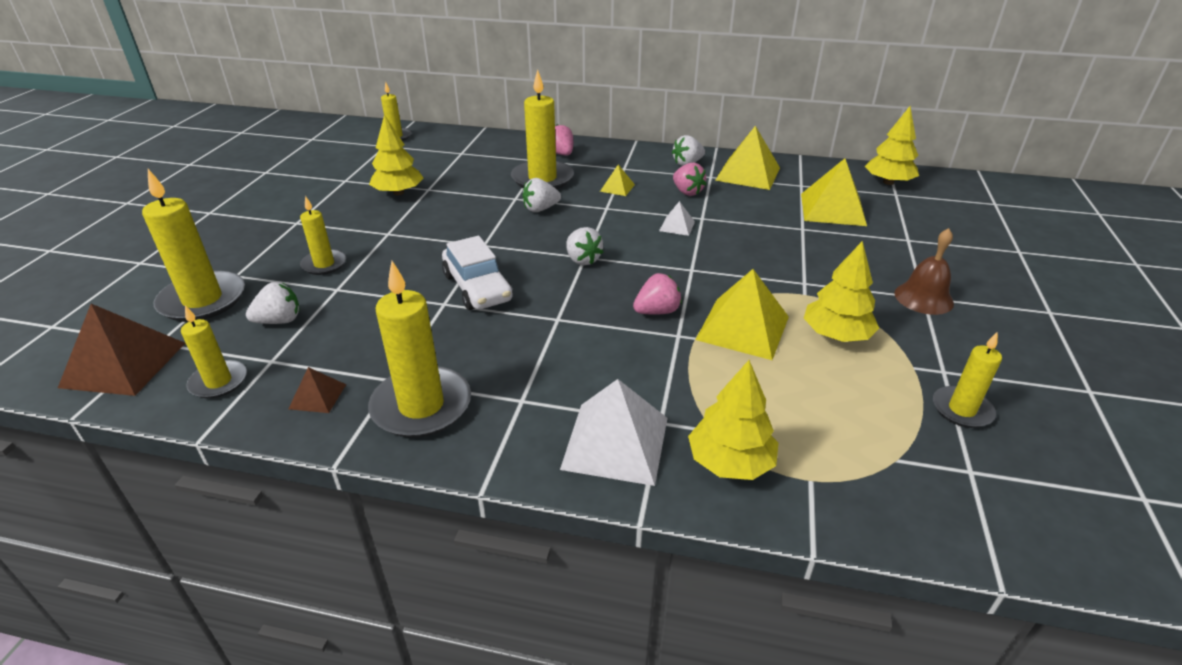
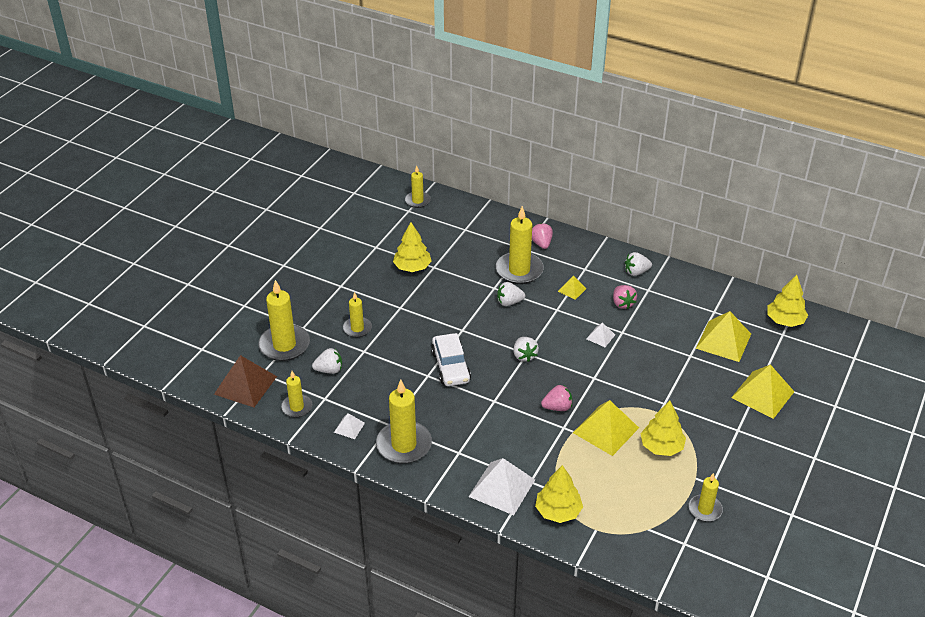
camera: 15 degrees right, 5 degrees up
(317, 396) = (349, 427): brown pyramid -> white pyramid
(748, 174) = (678, 292): yellow pyramid -> yellow pyramid (762, 394)
(923, 298) = (737, 430): brown bell -> none

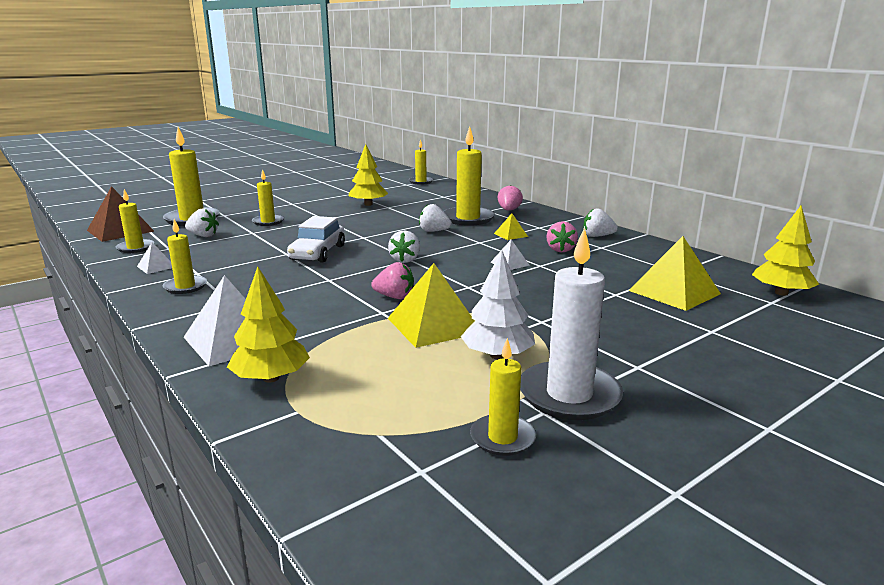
camera: 25 degrees right, 20 degrees down
(404, 445) = (185, 287): yellow candle -> yellow candle, size x0.58
(661, 446) = (497, 355): yellow tree -> white tree
(717, 467) = (569, 395): none -> white candle
(762, 394) = (705, 343): yellow pyramid -> none

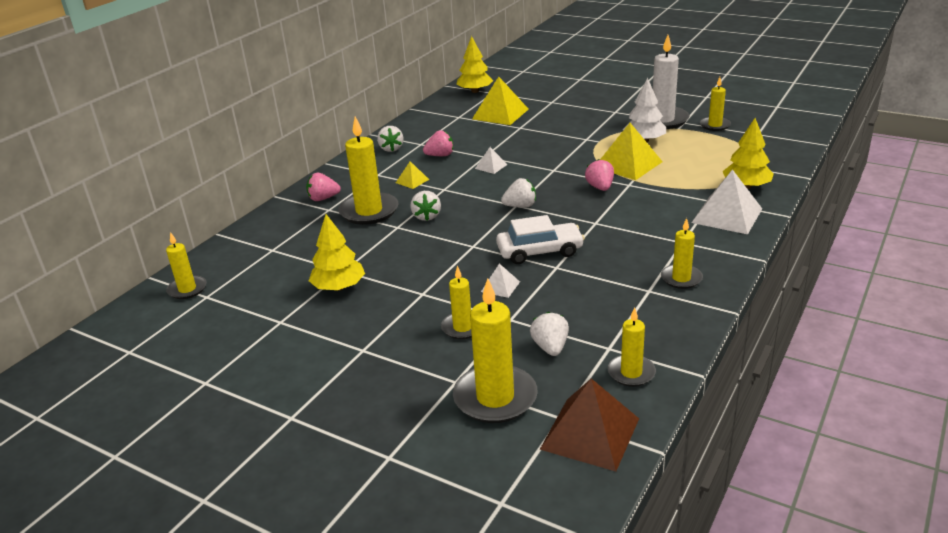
camera: 110 degrees left, 10 degrees up
(156, 266) = (661, 322): white pyramid -> white pyramid (500, 286)

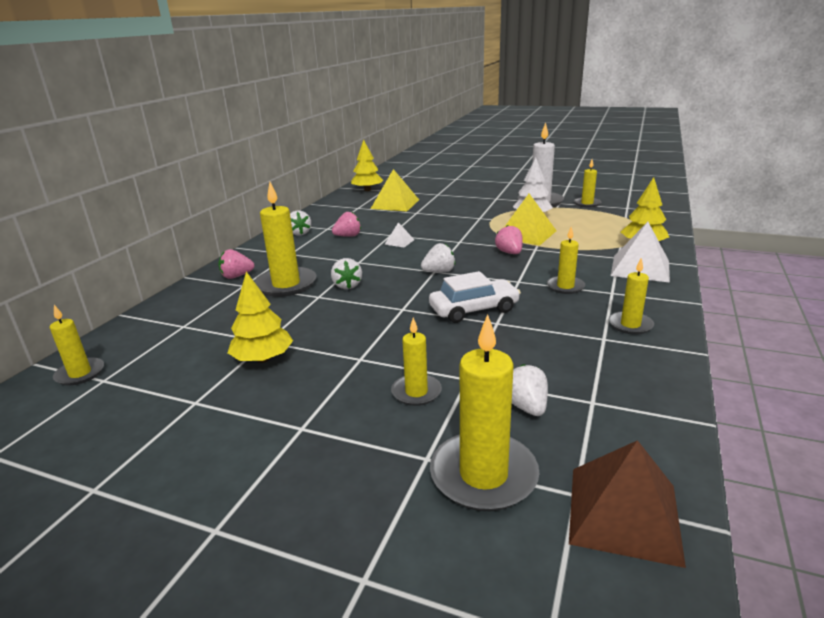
camera: 10 degrees left, 5 degrees down
(412, 181) = (325, 257): yellow pyramid -> none
(500, 286) = (445, 345): white pyramid -> none
(631, 373) = (633, 428): yellow candle -> yellow candle (565, 287)

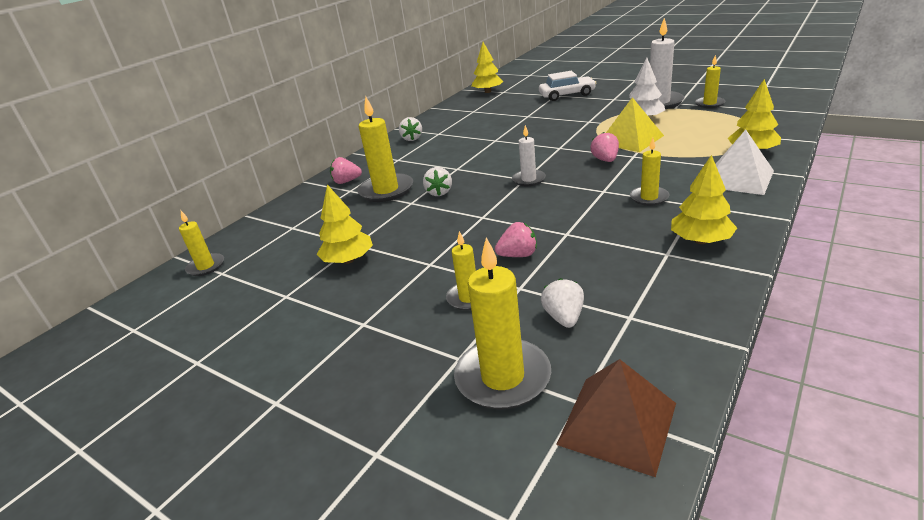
camera: 15 degrees right, 5 degrees up
(348, 236) = (455, 141): pink strawberry -> pink strawberry (518, 255)
(395, 204) = (509, 107): yellow pyramid -> none
(399, 242) = (501, 148): white pyramid -> none
(439, 272) = (528, 179): white strawberry -> white candle
(474, 309) = (549, 219): white car -> white car (567, 95)
(630, 325) = (700, 240): yellow candle -> yellow tree

